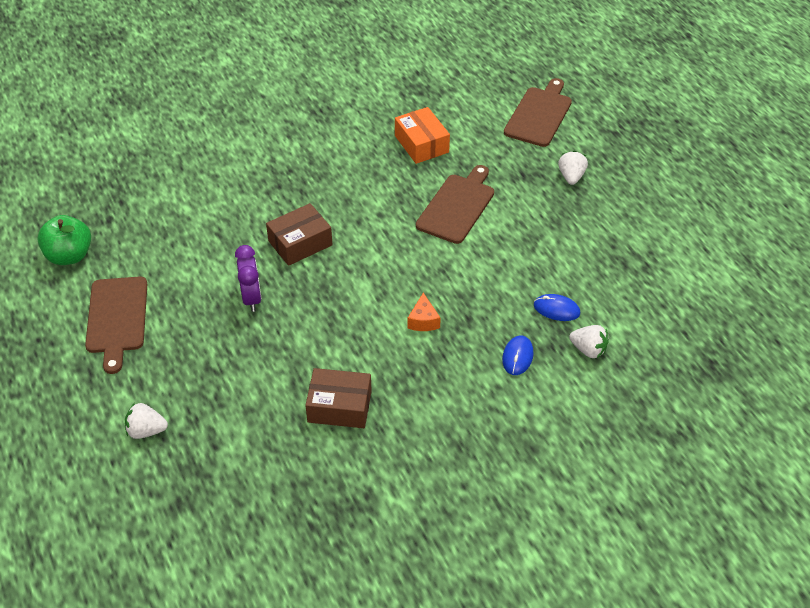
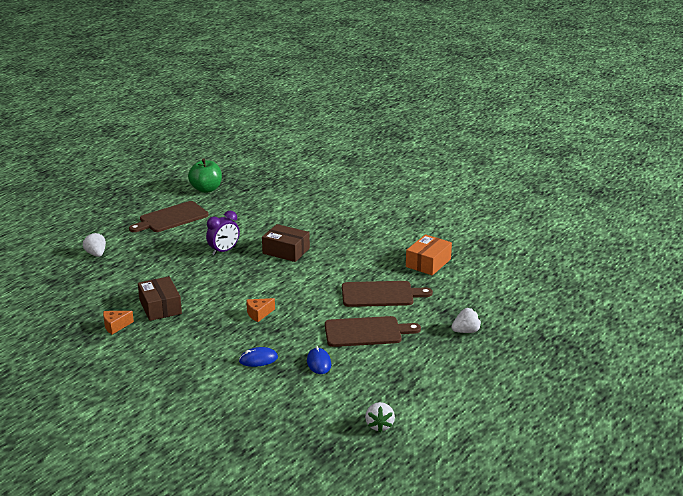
camera: 60 degrees right, 20 degrees down
(352, 467) = (115, 326): none -> orange cheese
(539, 115) = (519, 299): brown cutting board -> brown cutting board (366, 332)
(588, 350) = (291, 387): white strawberry -> white strawberry (379, 425)

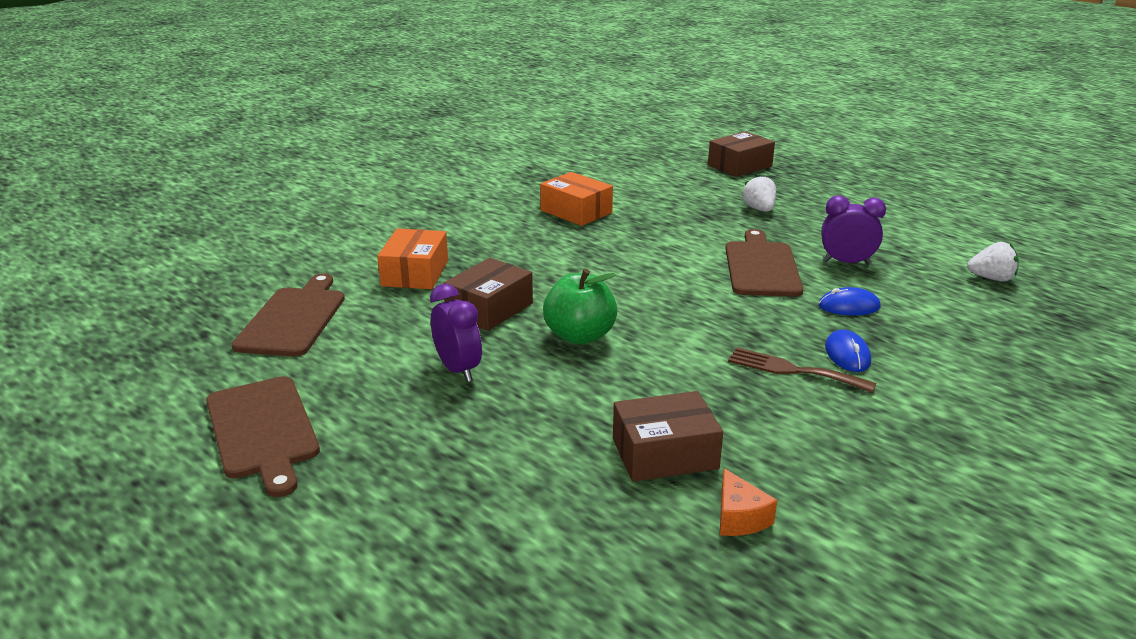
camera: 80 degrees left, 0 degrees up
(96, 254) = (380, 554): white strawberry -> none
(206, 189) = (156, 379): green apple -> green apple (580, 336)
(238, 341) = (793, 370): none -> brown fork
(258, 314) = (703, 346): orange cheese -> none
(321, 226) = (415, 273): none -> orange box
(381, 294) = (657, 248): brown cutting board -> brown cutting board (293, 319)
(385, 365) = (846, 262): none -> purple clock
(557, 322) = (740, 166): none -> brown box

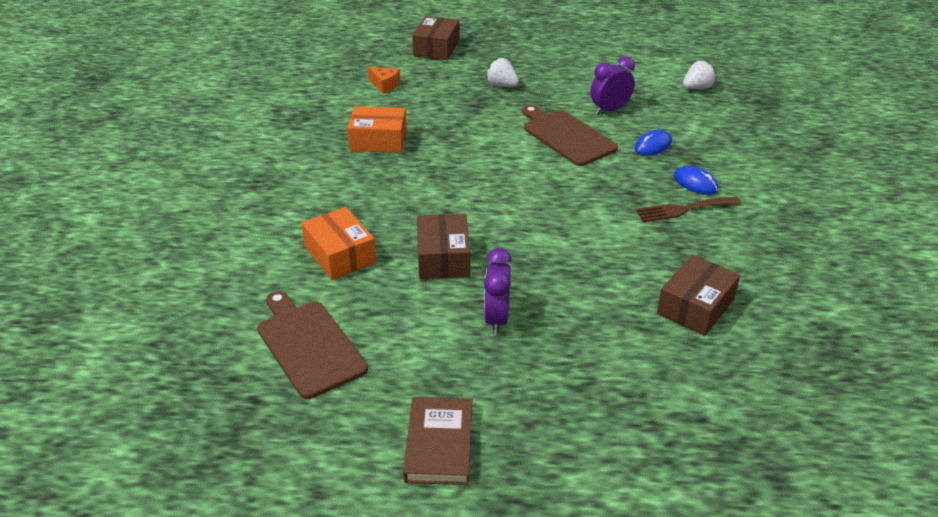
camera: 40 degrees left, 10 degrees up
(263, 430) = (439, 444): brown cutting board -> brown book
(458, 370) = (496, 319): purple clock -> purple clock turned 105 degrees counterclockwise
(580, 336) = (534, 249): green apple -> none
(739, 518) = (781, 324): orange cheese -> orange cheese (385, 85)

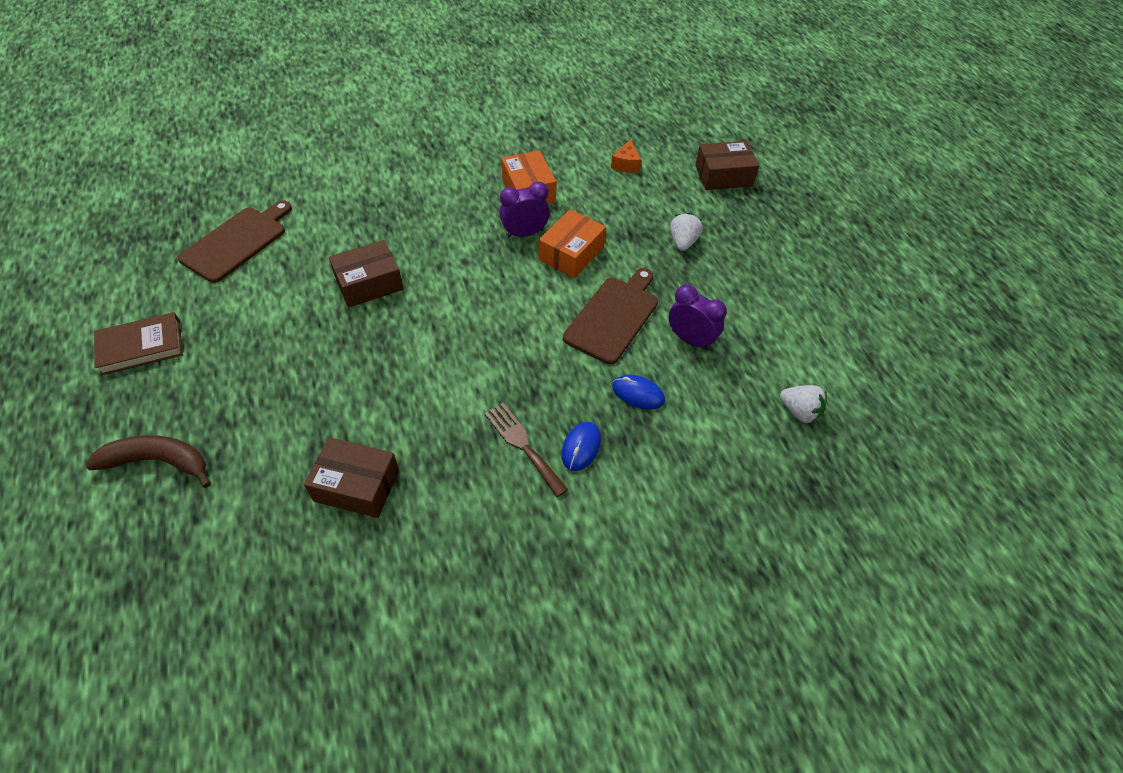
camera: 65 degrees right, 15 degrees up
(340, 255) = (351, 222): orange box -> orange box (571, 253)
(496, 319) = (297, 340): purple clock -> purple clock (525, 233)
(620, 441) = (159, 461): none -> brown banana

